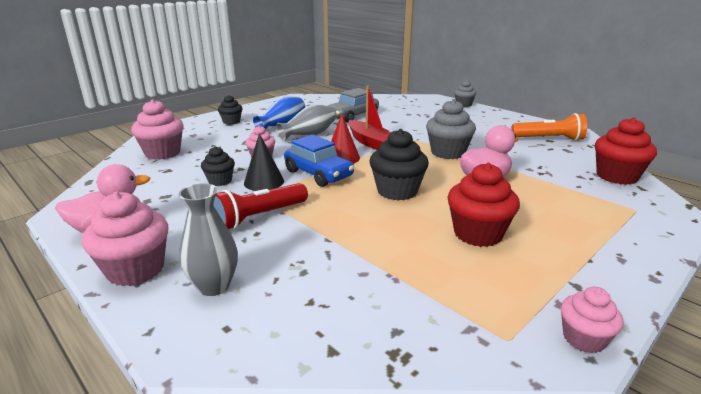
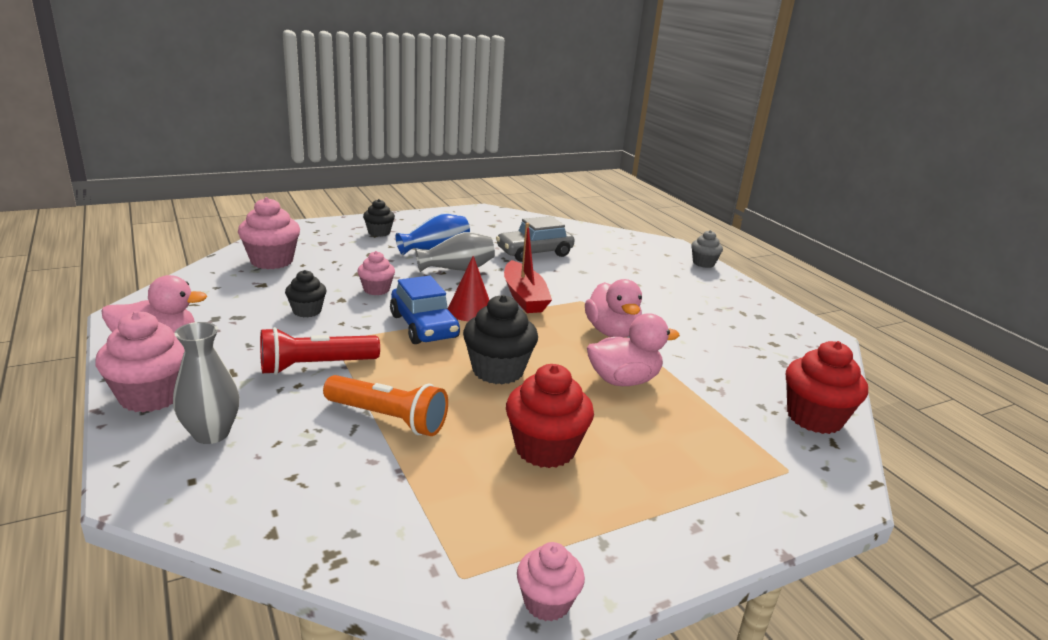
camera: 15 degrees right, 0 degrees up
(264, 182) = (354, 323): black cone -> none
(448, 153) = (611, 332): grey cupcake -> pink duck
(549, 139) = (774, 341): orange flashlight -> orange flashlight (388, 418)

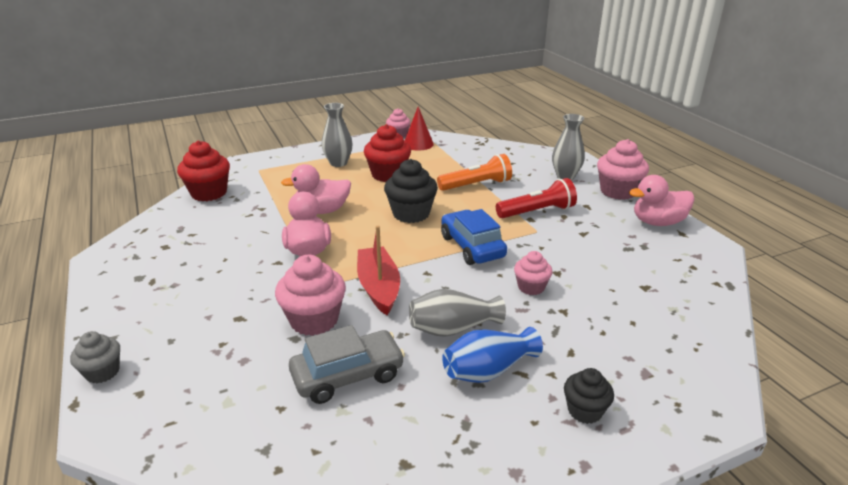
camera: 175 degrees left, 5 degrees up
(272, 261) = (671, 325): pink cupcake -> pink cupcake (314, 320)
(307, 311) = (577, 257): black cupcake -> none
(388, 418) = (476, 185): orange flashlight -> orange flashlight turned 135 degrees clockwise
(470, 310) = (433, 266): red cone -> red cone (418, 144)
(651, 485) = (338, 163): none -> grey vase

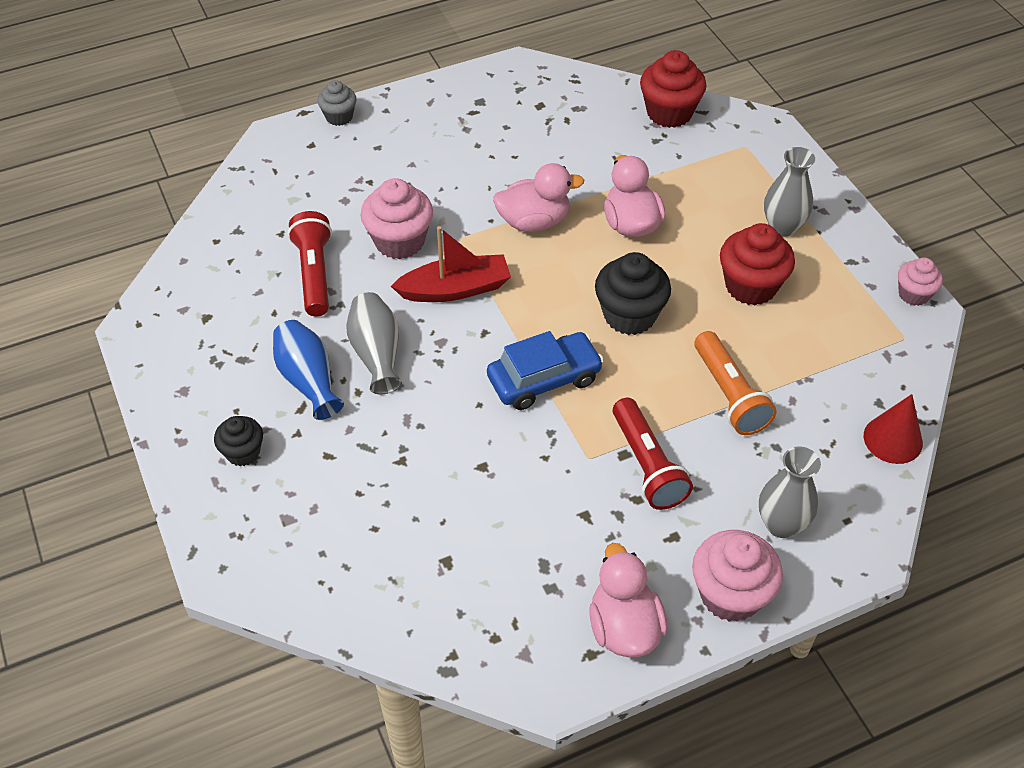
camera: 90 degrees right, 20 degrees up
(348, 376) = (314, 274): grey car -> red flashlight
(418, 144) = (879, 321): red cone -> red cone (893, 439)
(531, 287) = (450, 433): pink cupcake -> none

